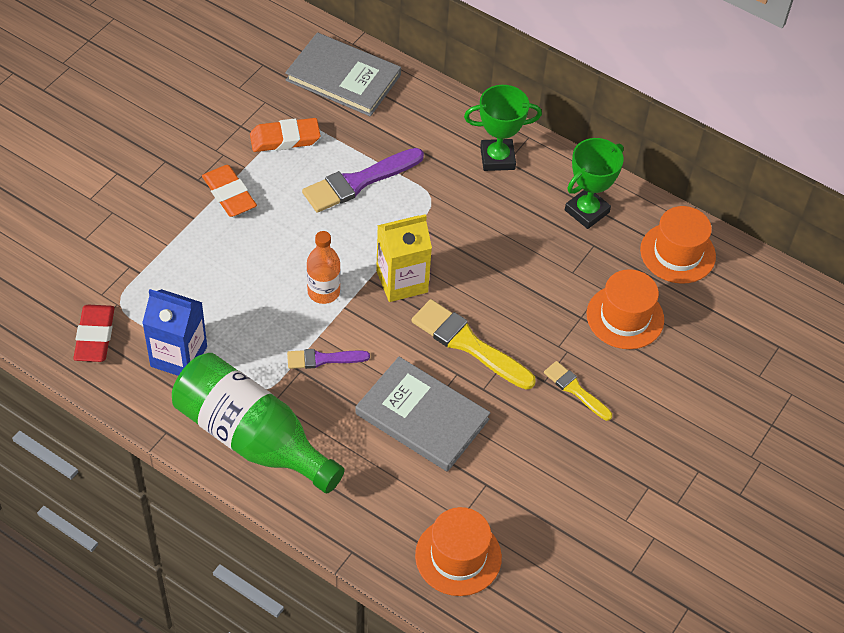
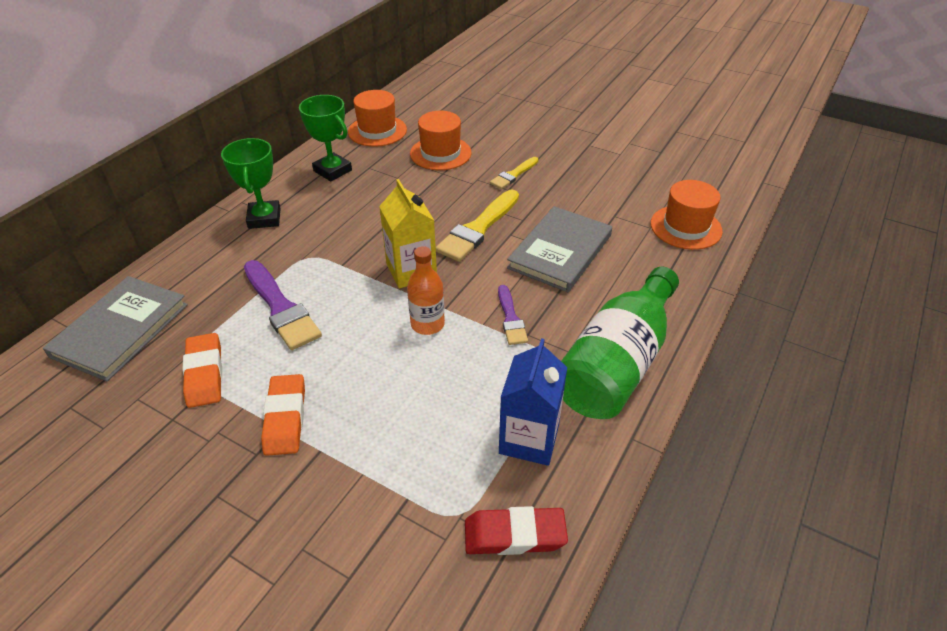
camera: 90 degrees left, 10 degrees down
(229, 194) = (285, 418): orange eraser -> orange eraser turned 60 degrees counterclockwise

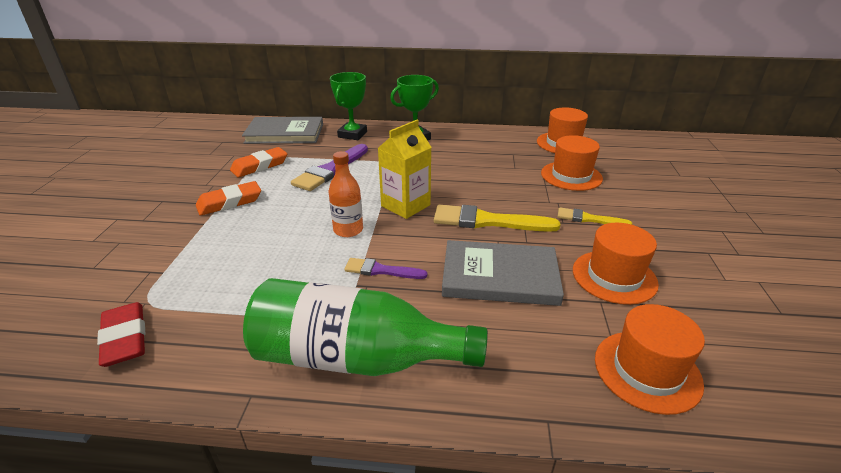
camera: 65 degrees right, 10 degrees down
(332, 170) = (492, 143): green trophy -> green trophy (352, 134)
(511, 318) = (381, 270): purple brush -> purple brush turned 45 degrees clockwise
(529, 439) = (234, 320): blue carton -> none
(592, 197) = (614, 277): none -> orange hat

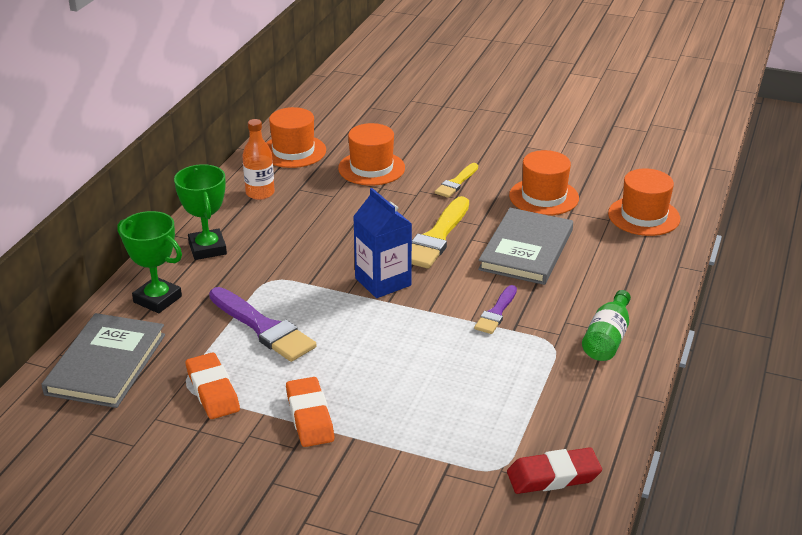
camera: 75 degrees left, 0 degrees up
(348, 230) = (416, 326): orange bottle -> orange bottle (260, 193)
(356, 358) = (607, 338): green bottle -> green bottle, size x0.52
(405, 205) = (383, 282): yellow carton -> blue carton

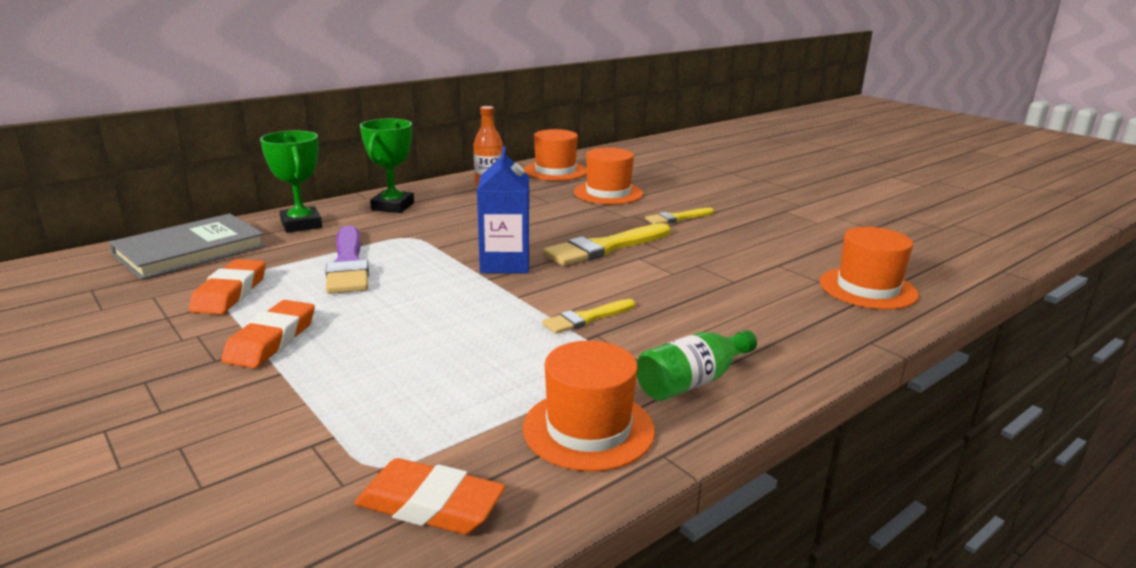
camera: 30 degrees right, 10 degrees down
(496, 313) = (586, 318): purple brush -> yellow brush
(526, 250) = (688, 279): grey book -> none
(543, 197) = (759, 247): orange hat -> orange hat (588, 429)
(553, 476) = (430, 505): red eraser -> orange eraser

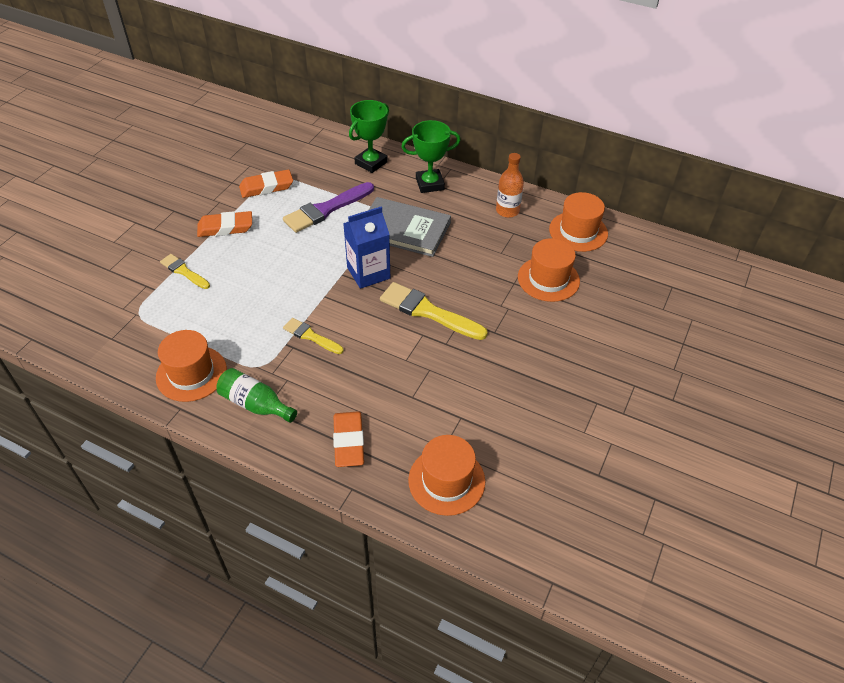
camera: 65 degrees right, 25 degrees up
(190, 251) = (307, 145): grey book -> grey book (404, 230)
(430, 505) = (117, 340): orange eraser -> orange eraser (348, 441)
(677, 218) = (520, 335): yellow brush -> yellow brush (184, 271)

